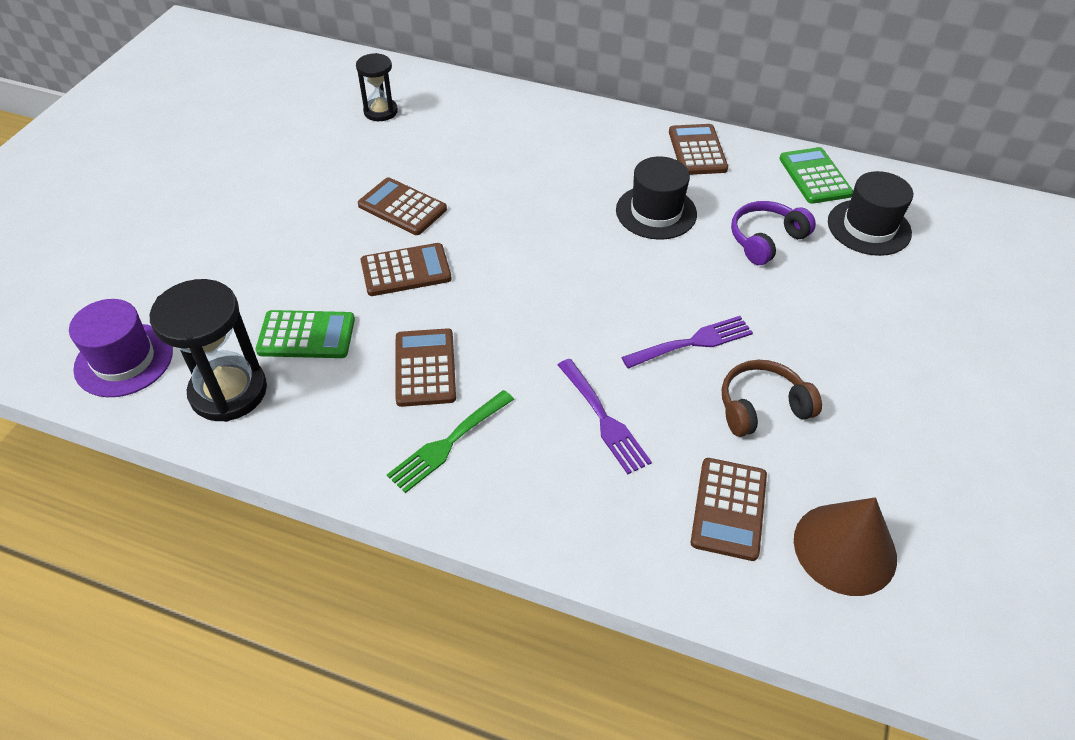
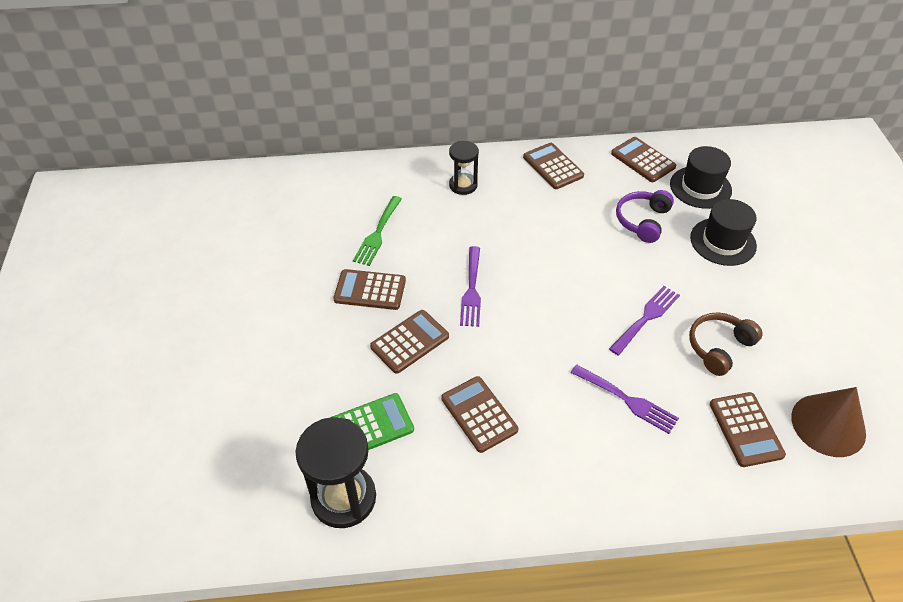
camera: 25 degrees left, 0 degrees up
(124, 360) = (237, 509): purple hat -> none
(380, 111) = (294, 213): black hourglass -> black hourglass (463, 185)
(449, 443) = (536, 465): green fork -> green fork (378, 233)
(510, 243) = (471, 289): none -> purple fork
(656, 212) = (557, 226): black hat -> black hat (723, 242)
(814, 176) = (643, 160): green calculator -> brown calculator

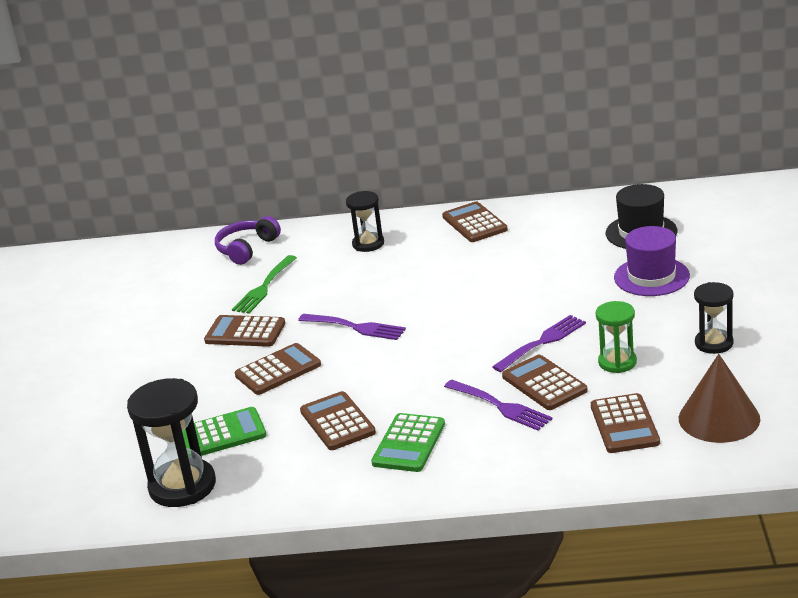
camera: 10 degrees right, 20 degrees down
(471, 289) = (355, 327): purple fork -> purple fork turned 75 degrees counterclockwise
(552, 447) = (409, 444): none -> green calculator
(643, 160) = (581, 213): brown calculator -> brown calculator (544, 384)
(643, 221) = (564, 264): purple headphones -> purple headphones (247, 249)
(719, 347) = (617, 362): brown headphones -> green hourglass
(723, 242) = (651, 277): black hat -> purple hat
(798, 328) = (714, 343): none -> black hourglass

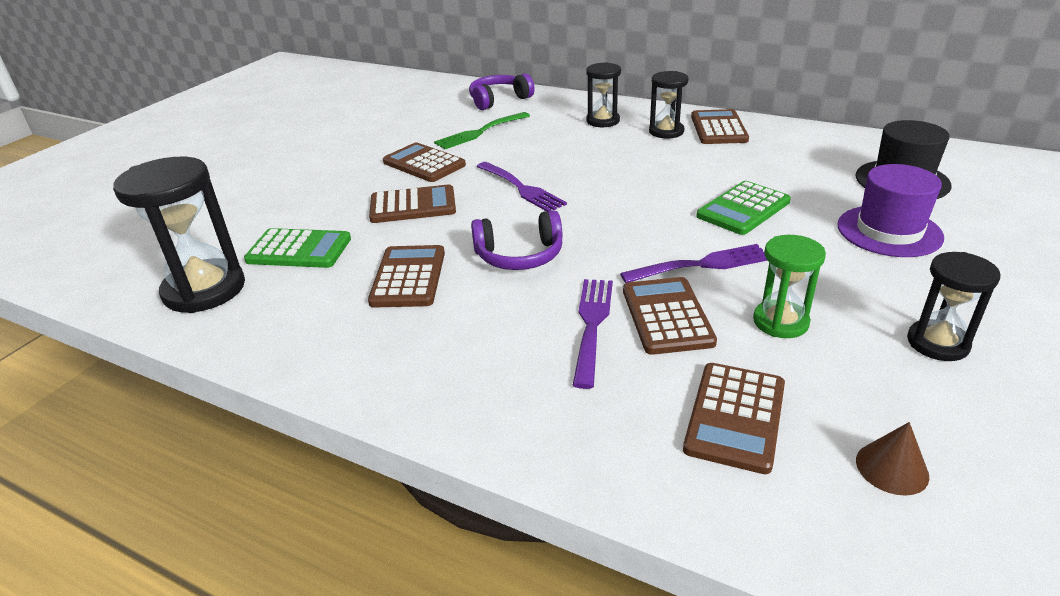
camera: 25 degrees right, 5 degrees up
(406, 379) = (519, 255): none -> purple headphones
(409, 444) = (451, 332): green calculator -> green calculator (743, 209)
(433, 239) = (666, 131): none -> black hourglass
(500, 406) = (592, 325): purple fork -> purple fork turned 150 degrees counterclockwise
(719, 418) = (892, 468): brown cone -> brown cone, size x0.50

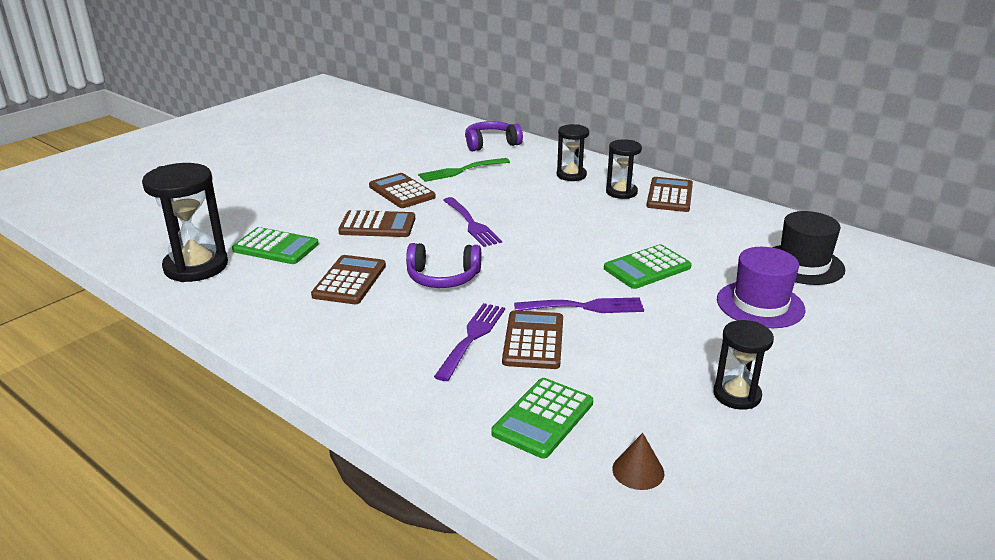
camera: 10 degrees right, 5 degrees down
(735, 417) = (543, 418): brown calculator -> green calculator
(780, 322) = (621, 359): green hourglass -> none

